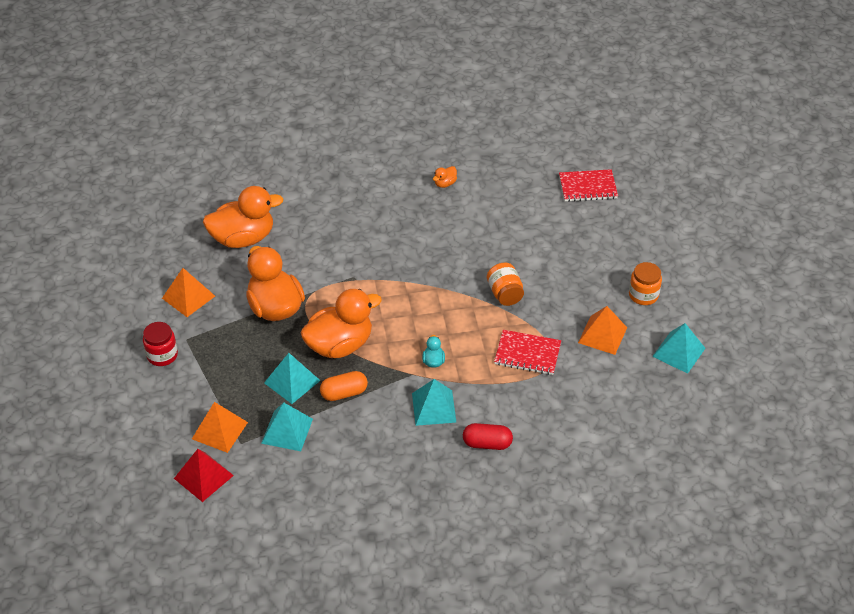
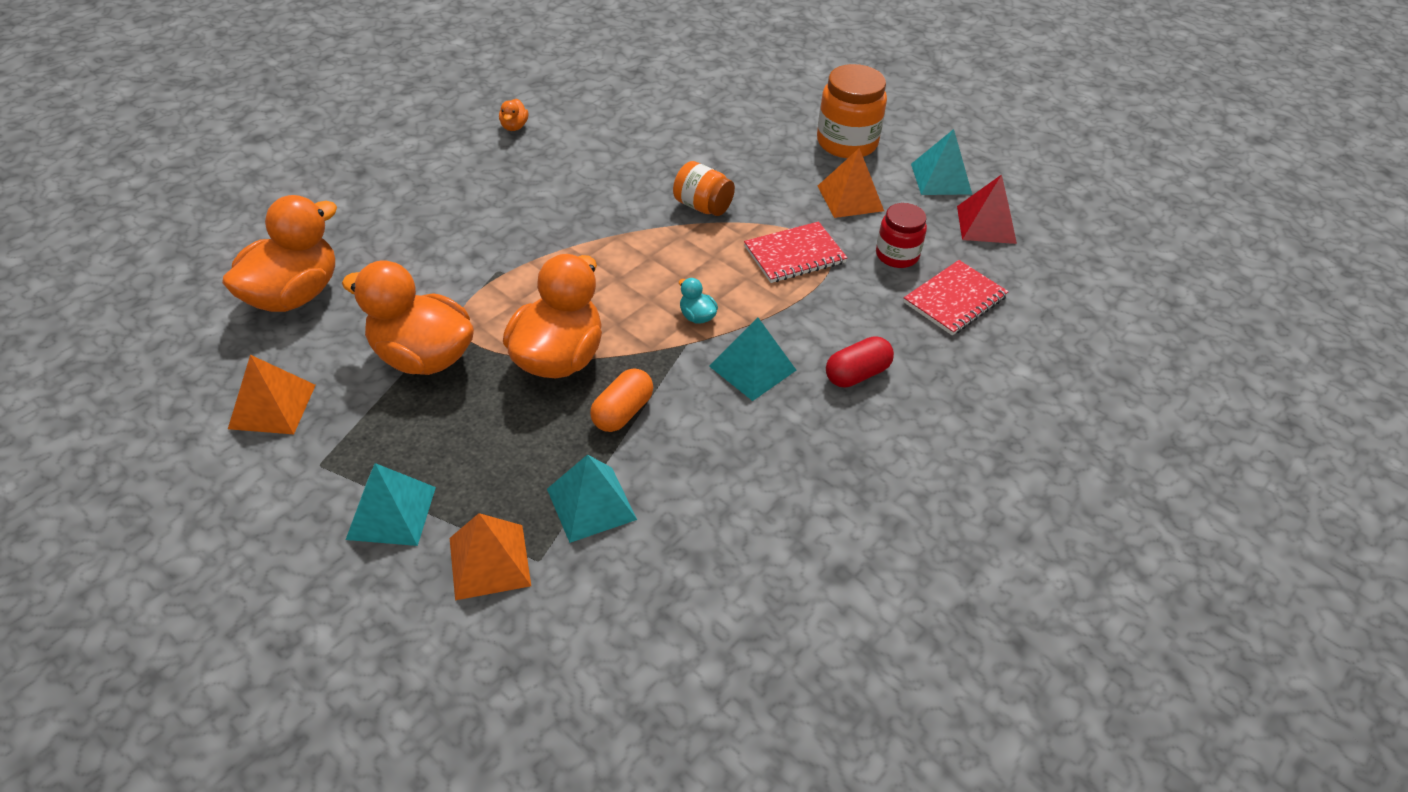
camera: 40 degrees left, 0 degrees up
(162, 355) = (298, 506): red jar -> red jar (897, 255)
(203, 477) = (526, 644): red pyramid -> red pyramid (986, 224)
(292, 381) = (536, 436): turquoise pyramid -> turquoise pyramid (391, 512)
(588, 187) = (679, 69): red notebook -> red notebook (955, 300)
(643, 295) = (847, 142): orange jar -> orange jar, size x1.58

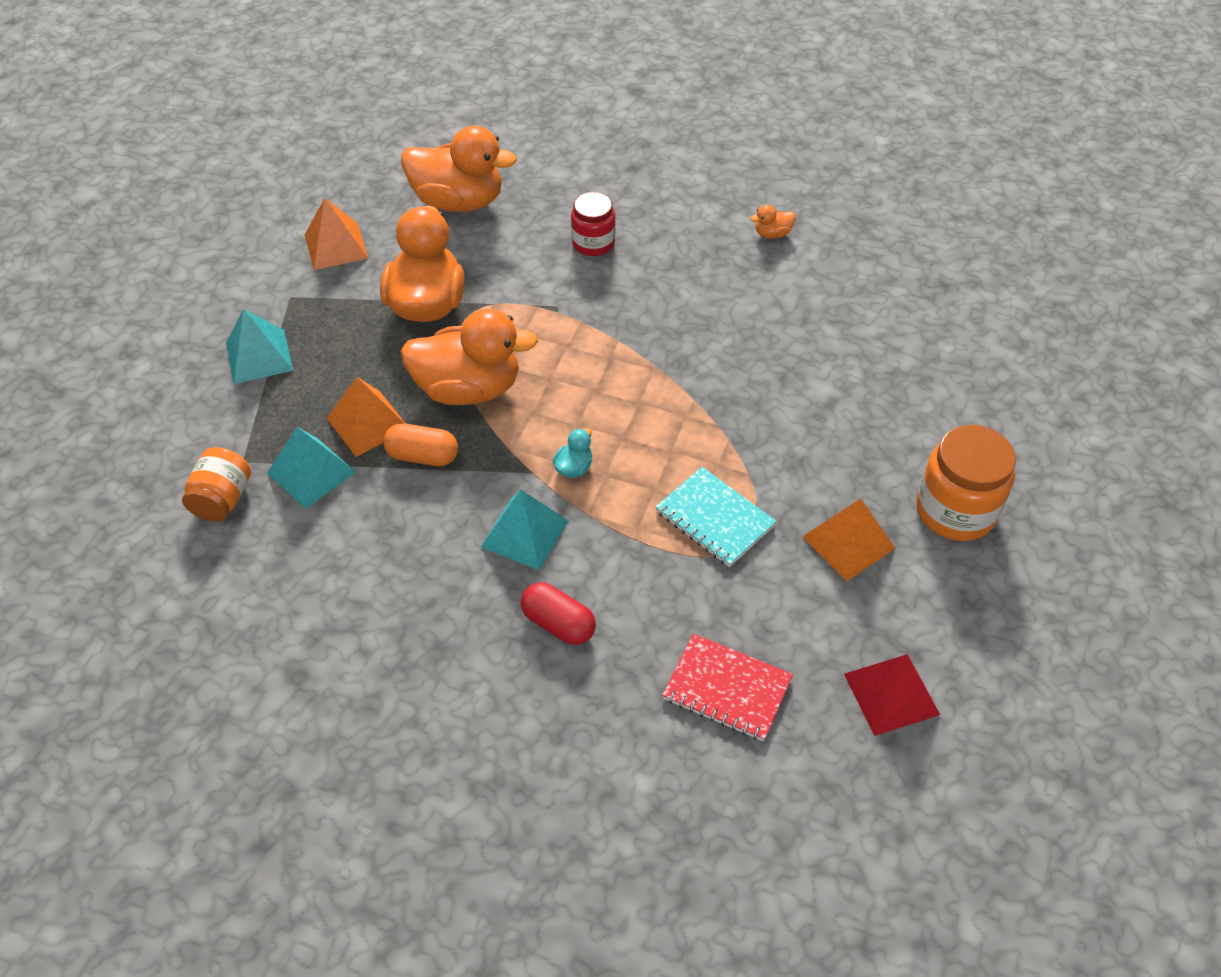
camera: 70 degrees right, 5 degrees up
(489, 561) = (232, 431): orange pyramid -> orange pyramid (368, 423)
(702, 206) = (745, 418): orange jar -> orange jar (222, 499)
(794, 255) = (714, 519): red notebook -> turquoise notebook
(897, 255) = (772, 613): red jar -> red jar (593, 243)
(941, 178) = (952, 625): turquoise pyramid -> none

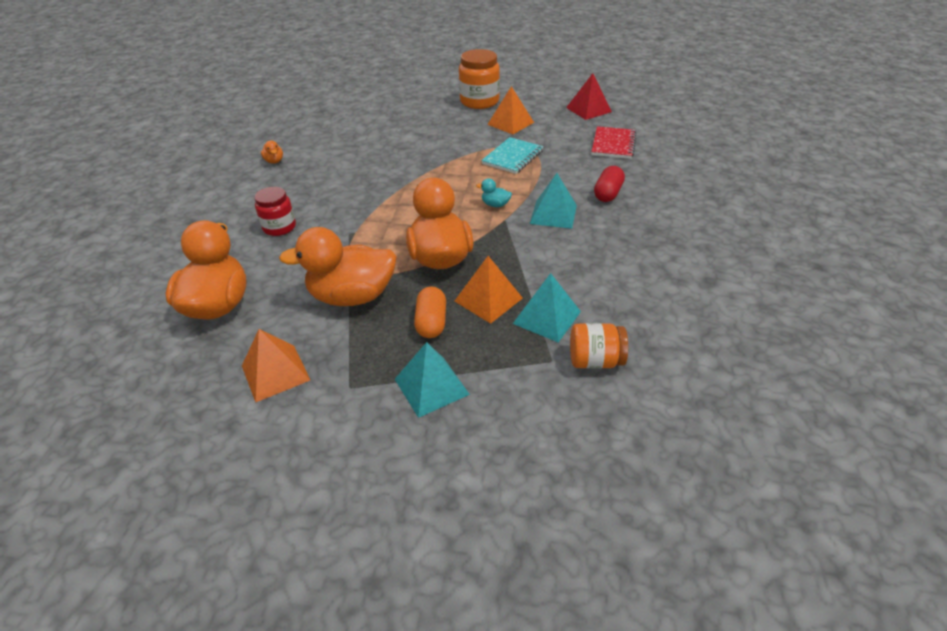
camera: 100 degrees left, 10 degrees down
(422, 456) = (509, 266): orange capsule -> orange capsule (431, 322)

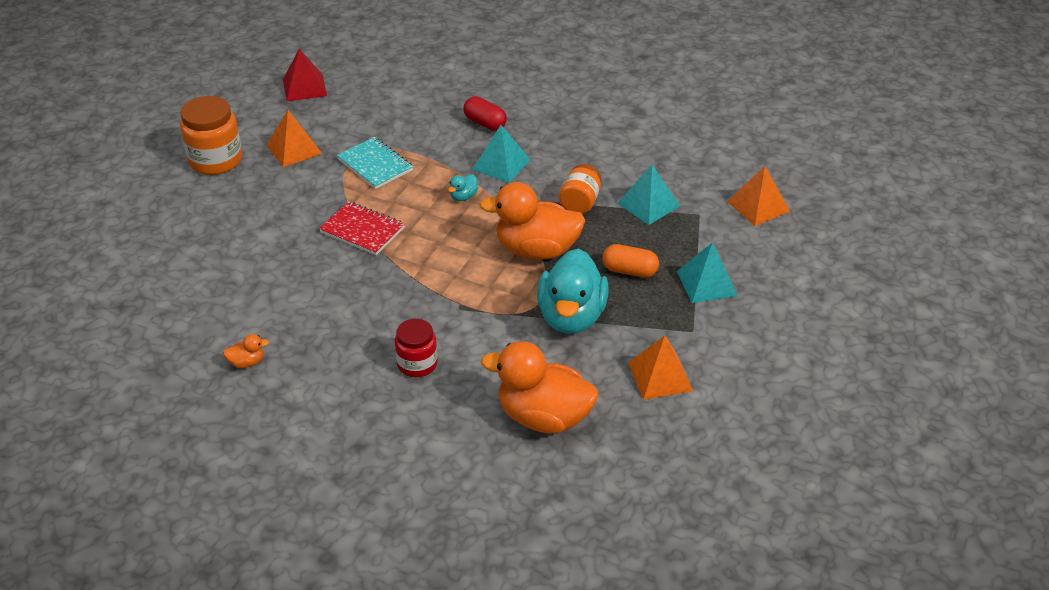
camera: 75 degrees left, 0 degrees up
(352, 296) = (571, 317): orange duck -> turquoise duck
(488, 299) = (612, 232): orange pyramid -> orange pyramid (758, 206)
(595, 361) = (706, 193): orange jar -> orange jar (580, 202)
(613, 144) = (394, 93): red notebook -> red notebook (362, 230)

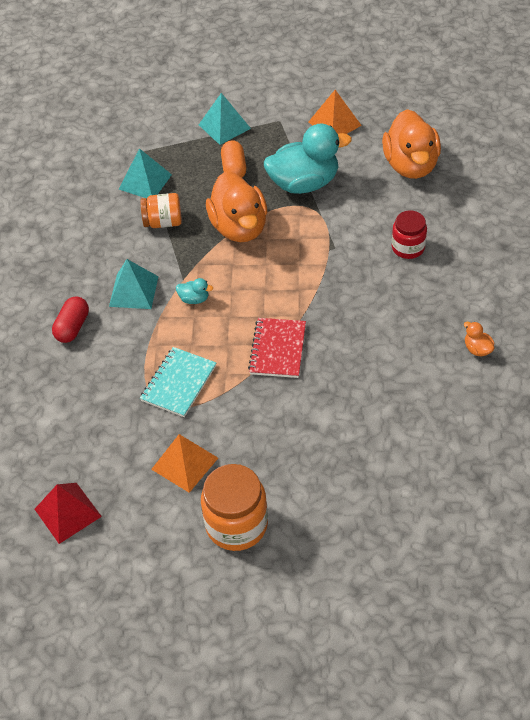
camera: 110 degrees left, 10 degrees up
(758, 206) = (116, 123): orange pyramid -> none

